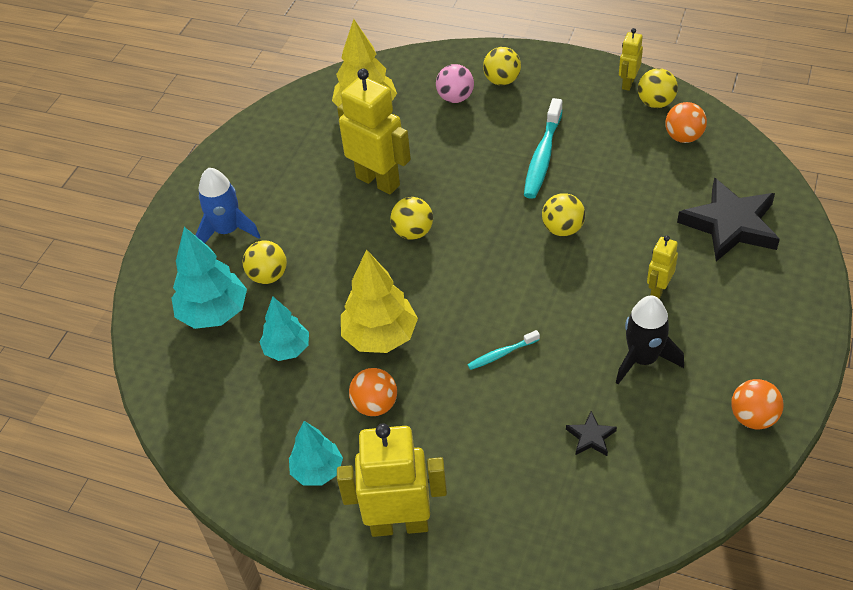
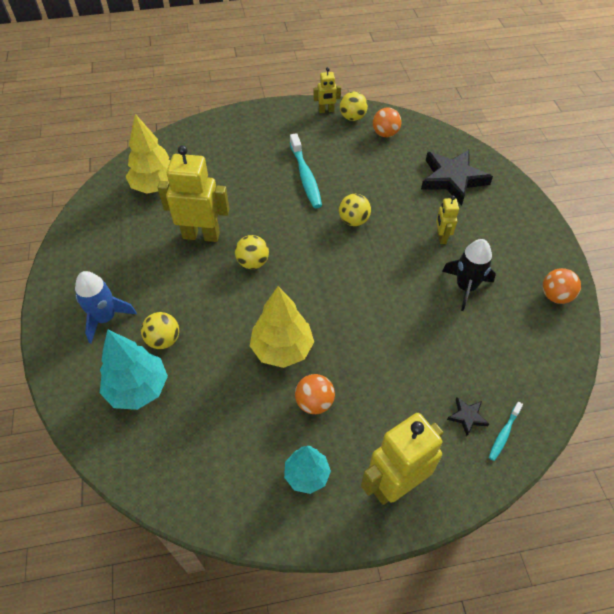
camera: 35 degrees left, 5 degrees up
(287, 349) = (218, 391): turquoise tree -> none
(455, 98) = (217, 157): pink ball -> none
(501, 354) = (375, 324): turquoise toothbrush -> turquoise toothbrush (503, 434)
(502, 81) = (241, 135): yellow ball -> none
(591, 437) = (473, 355): black star -> black star (467, 417)
(628, 83) = (326, 111): yellow robot -> yellow robot turned 90 degrees counterclockwise

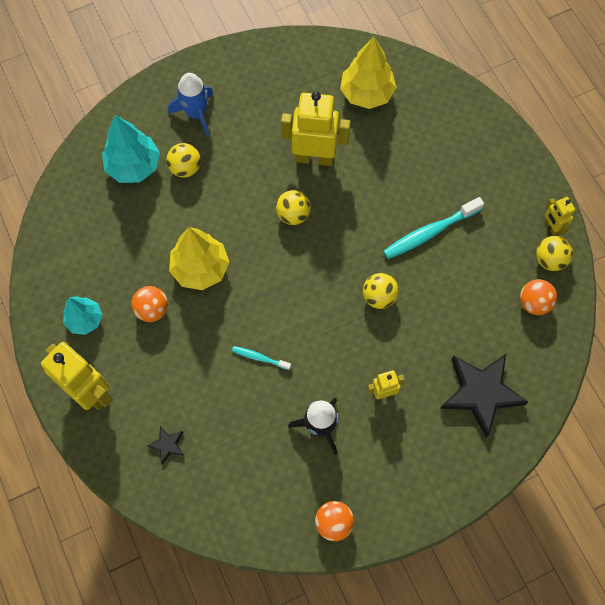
camera: 75 degrees right, 15 degrees up
(201, 235) = (314, 157): yellow robot -> yellow robot turned 75 degrees counterclockwise
(503, 434) = (157, 480): turquoise toothbrush -> turquoise toothbrush (259, 357)

